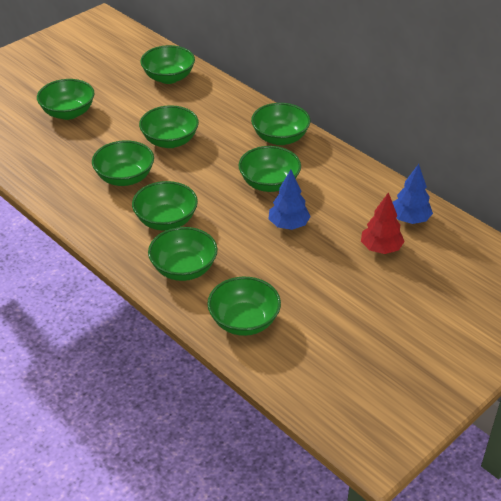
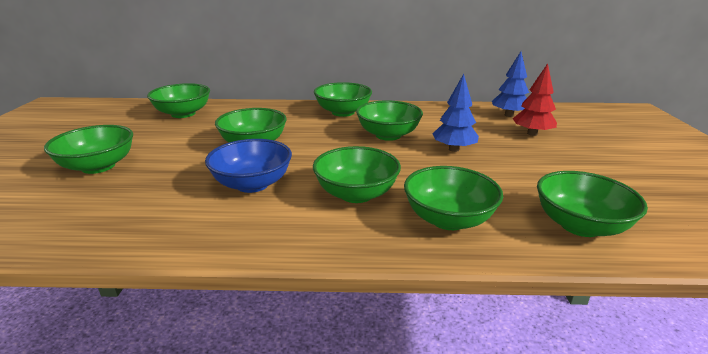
camera: 45 degrees left, 15 degrees down
(125, 178) = (252, 184): green bowl -> blue bowl

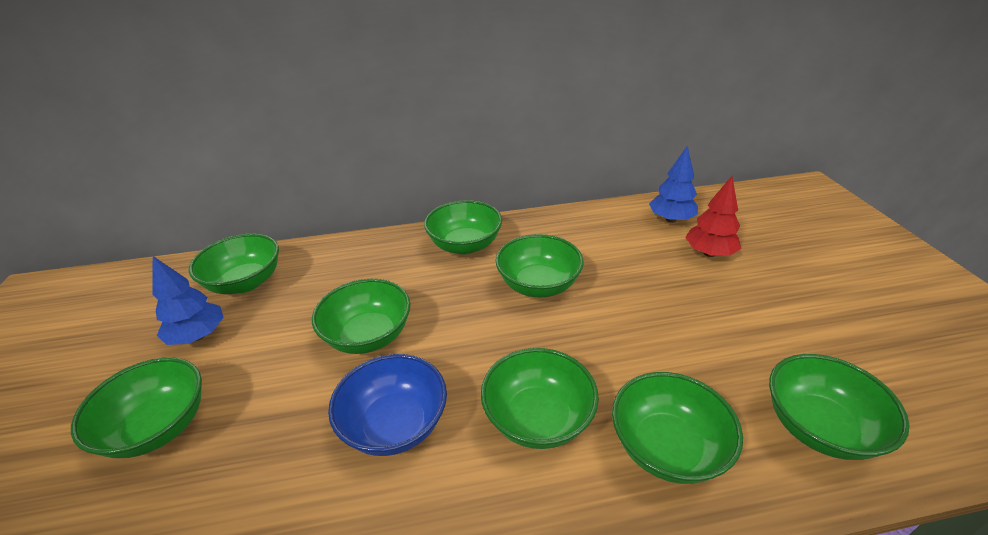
camera: 10 degrees left, 10 degrees up
(454, 149) = (628, 301): blue tree -> blue tree (198, 336)

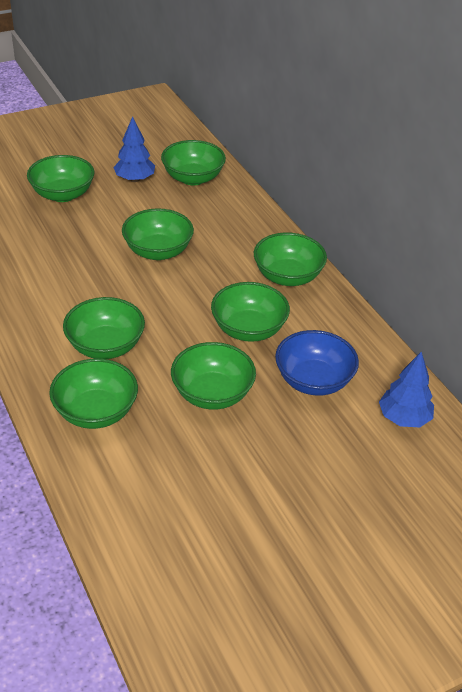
camera: 70 degrees right, 5 degrees up
(395, 424) = (85, 283): blue bowl -> blue bowl (313, 380)
(709, 253) = (349, 448): red tree -> none
(818, 427) = (134, 500): green bowl -> green bowl (212, 394)

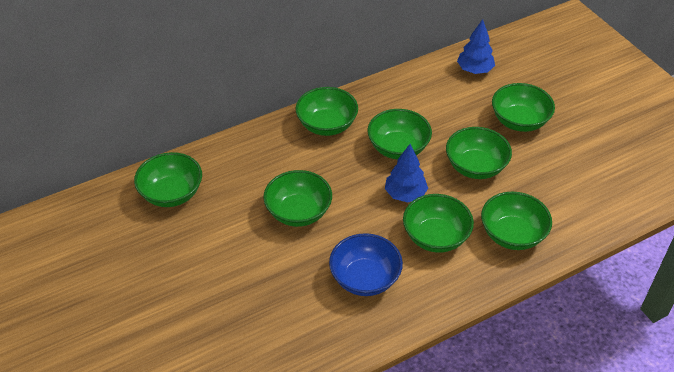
camera: 90 degrees left, 5 degrees up
(63, 194) = (201, 301): green bowl -> green bowl (519, 121)
(135, 179) = (172, 241): blue tree -> blue tree (405, 194)
(313, 380) = (448, 112): blue bowl -> blue bowl (365, 278)

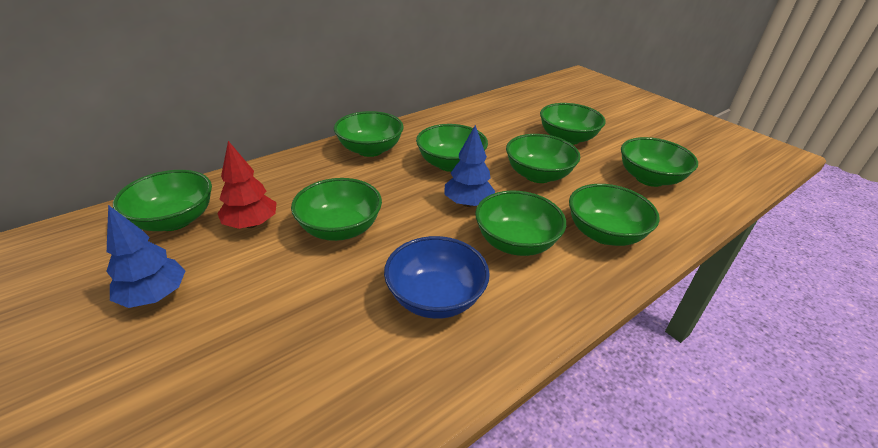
camera: 10 degrees left, 10 degrees down
(230, 202) = (251, 224): none -> red tree
(474, 70) = (510, 106): blue tree -> blue tree (155, 296)
(579, 178) = (649, 178): none -> green bowl

